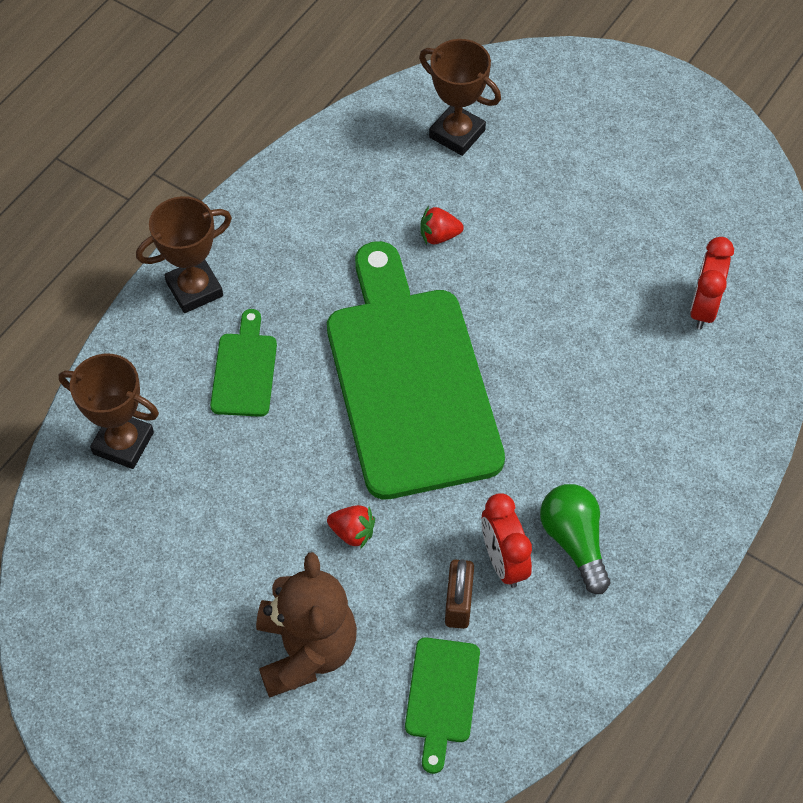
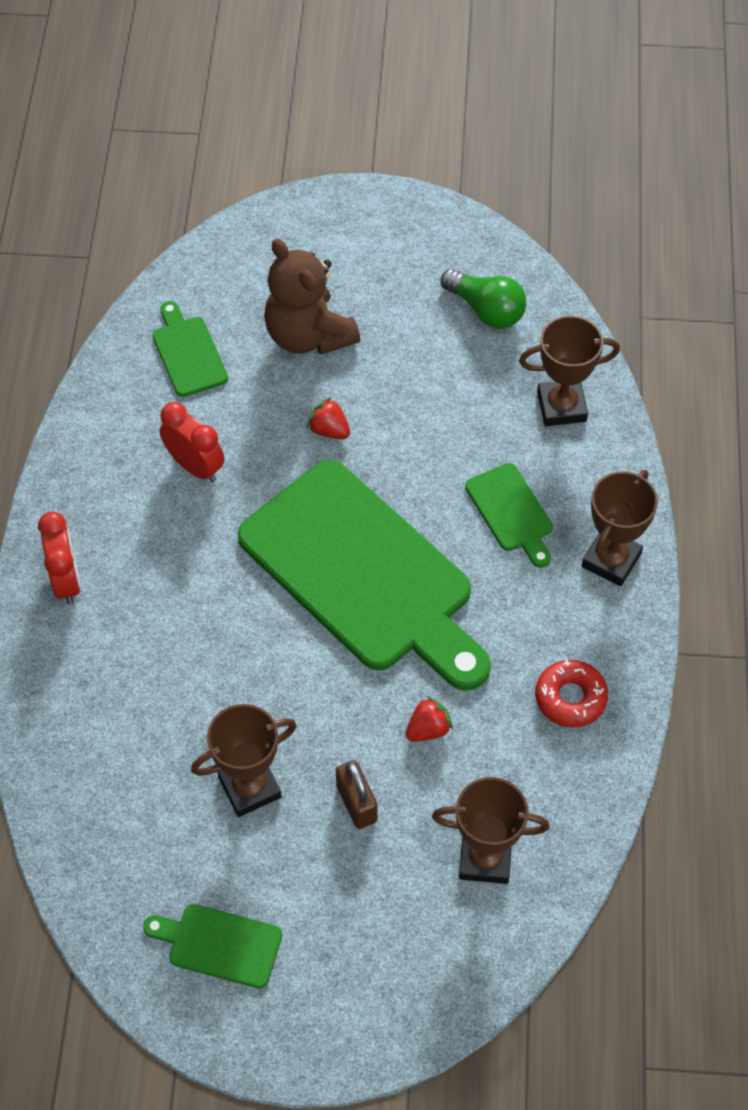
camera: 150 degrees right, 0 degrees up
(312, 205) = (570, 698): none -> red donut
(352, 532) = (329, 430): red strawberry -> red strawberry turned 45 degrees clockwise
(458, 603) = (213, 420): brown padlock -> brown padlock (356, 803)
(574, 542) = (145, 509): green light bulb -> green light bulb (486, 310)
(607, 261) = (250, 787): none -> brown trophy
(687, 170) = (219, 944): none -> green cutting board
(703, 307) = (130, 785): red clock -> red clock (66, 580)

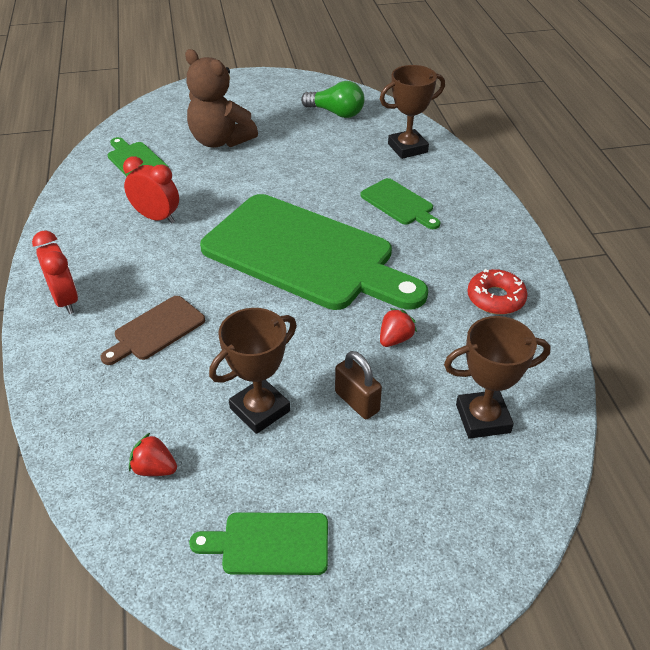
camera: 15 degrees left, 15 degrees down
(161, 650) = (156, 330): none -> brown cutting board
(329, 430) = (251, 183): red strawberry -> red strawberry (154, 468)
(611, 560) = (482, 217): brown trophy -> none

